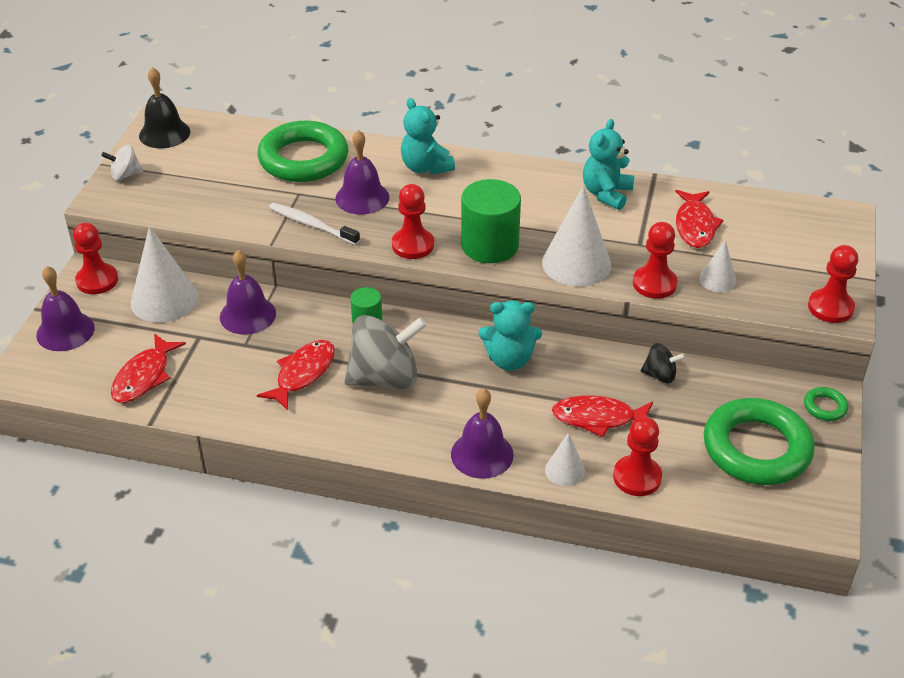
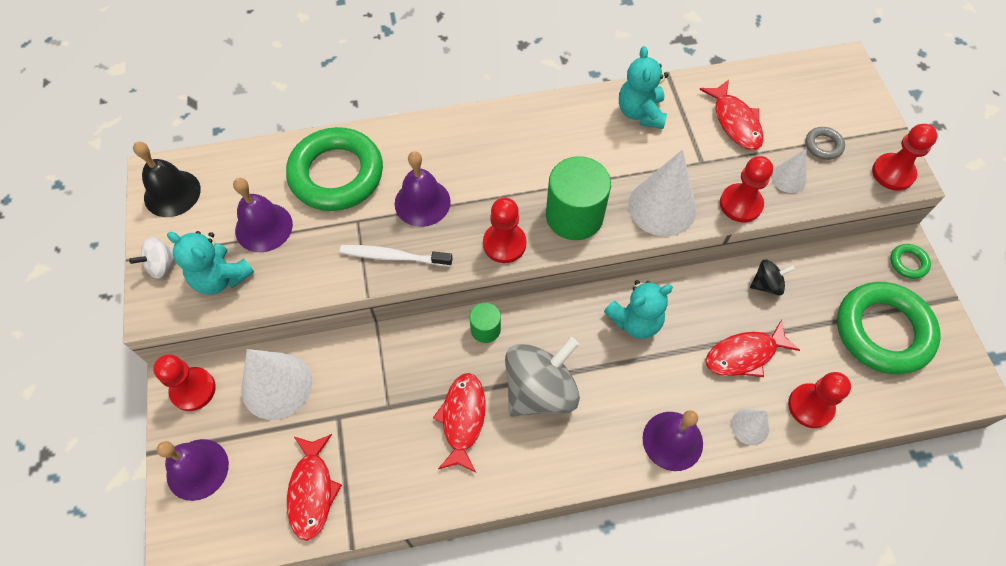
camera: 25 degrees left, 20 degrees up
(247, 315) = (370, 370): purple bell -> purple bell (264, 227)
(425, 167) = (460, 141): turquoise teddy bear -> turquoise teddy bear (221, 277)
(772, 267) = (823, 145): none -> grey ring

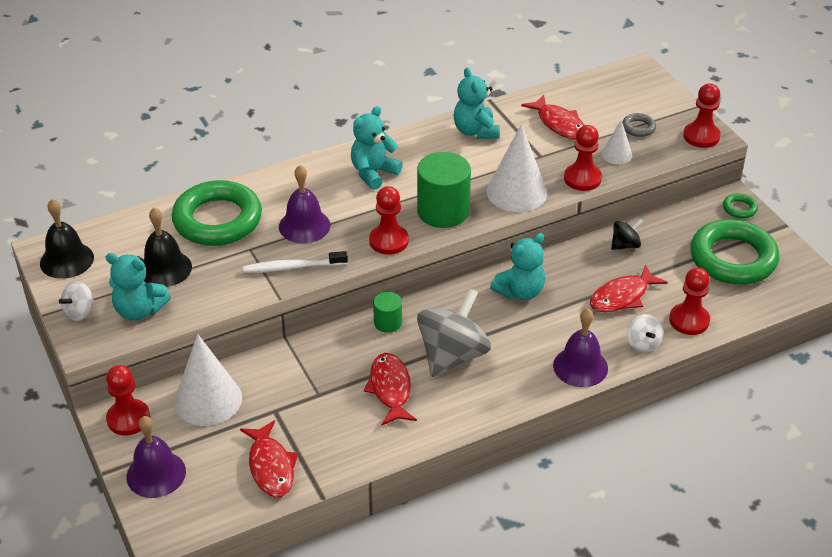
camera: 15 degrees left, 20 degrees down
(264, 227) = (164, 268): purple bell -> black bell
(515, 147) = (373, 173): none -> turquoise teddy bear
(750, 426) = (642, 344): white cone -> white spinning top

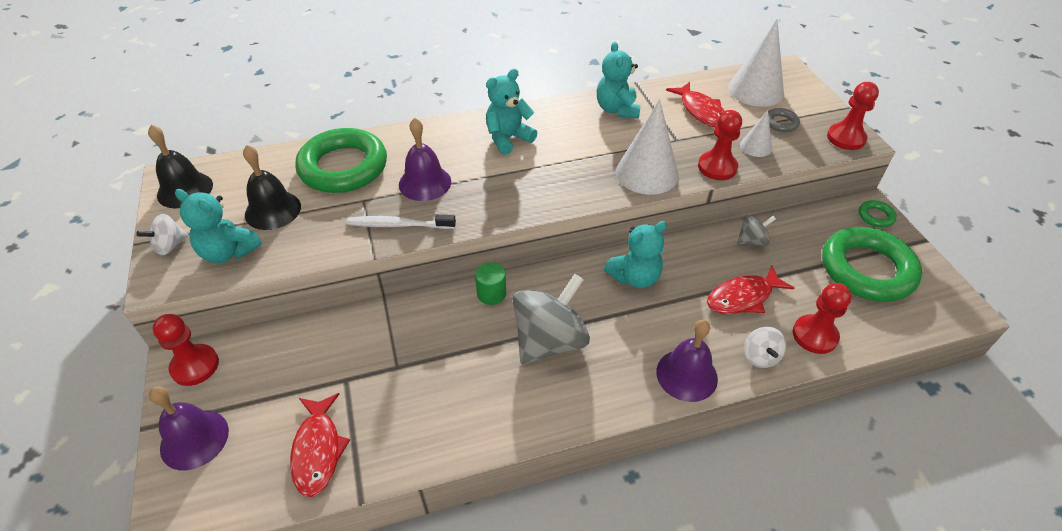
camera: 10 degrees right, 5 degrees up
(208, 400) = (282, 356): white cone -> white cone (755, 90)
(389, 241) = (504, 209): red pawn -> none
(390, 389) = (474, 371): red fish -> none
(443, 211) = (567, 184): green cylinder -> none
(625, 245) = (752, 240): black spinning top -> grey spinning top

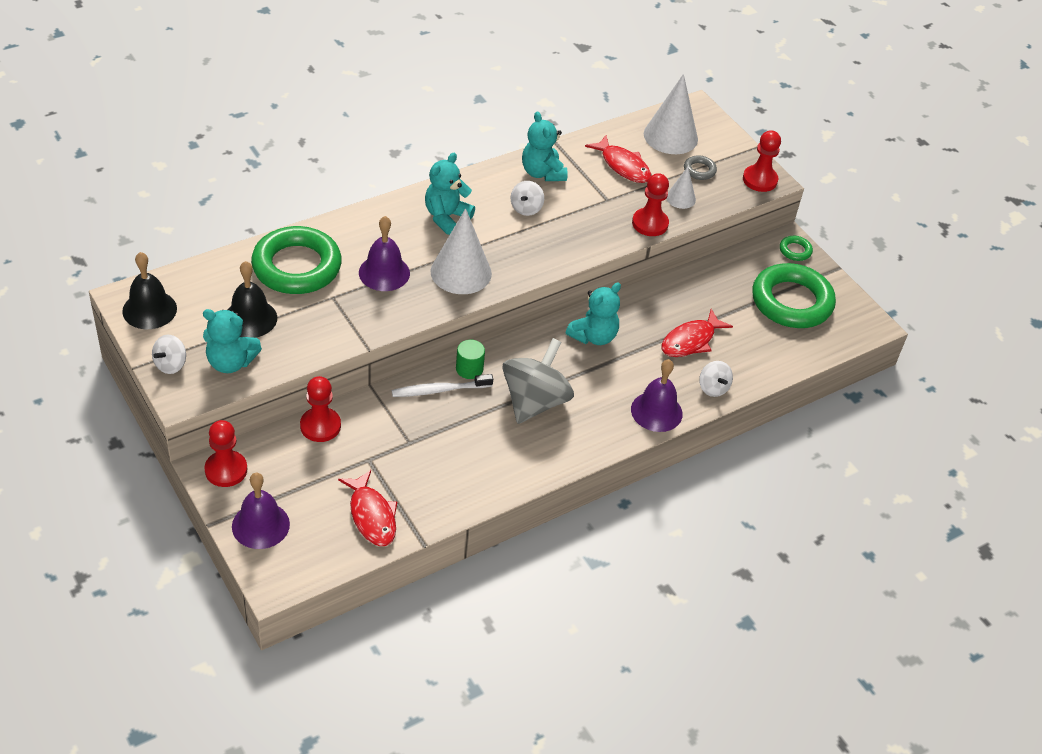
camera: 20 degrees left, 0 degrees up
(398, 225) = (377, 316): white toothbrush -> white toothbrush (439, 390)
(590, 139) = (526, 208): none -> white spinning top
(647, 173) = (588, 237): white cone -> white cone (461, 272)
(752, 240) = (690, 288): grey spinning top -> none
(814, 335) = (754, 364): red pawn -> red pawn (320, 426)

